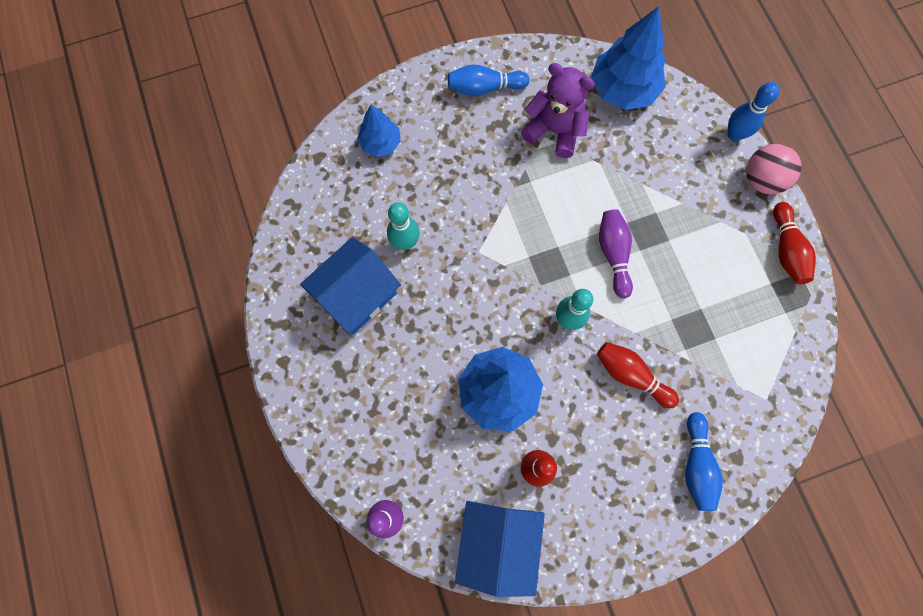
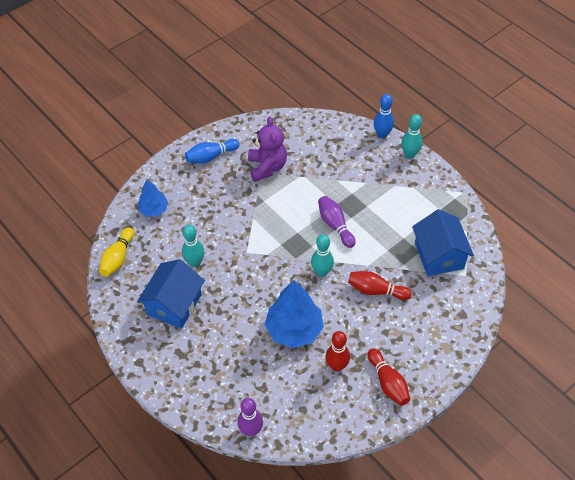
camera: 20 degrees left, 20 degrees down
(309, 199) = (118, 258): none -> yellow bowling pin
(498, 542) = (331, 419): blue house -> blue house (439, 255)
(554, 130) = (267, 167): purple teddy bear -> purple teddy bear turned 75 degrees clockwise
(623, 89) = (301, 131): blue tree -> none
(696, 465) = (439, 327): blue bowling pin -> none
(762, 180) = (409, 154): pink ball -> turquoise bowling pin
(786, 250) = (441, 188): red bowling pin -> red bowling pin (388, 382)

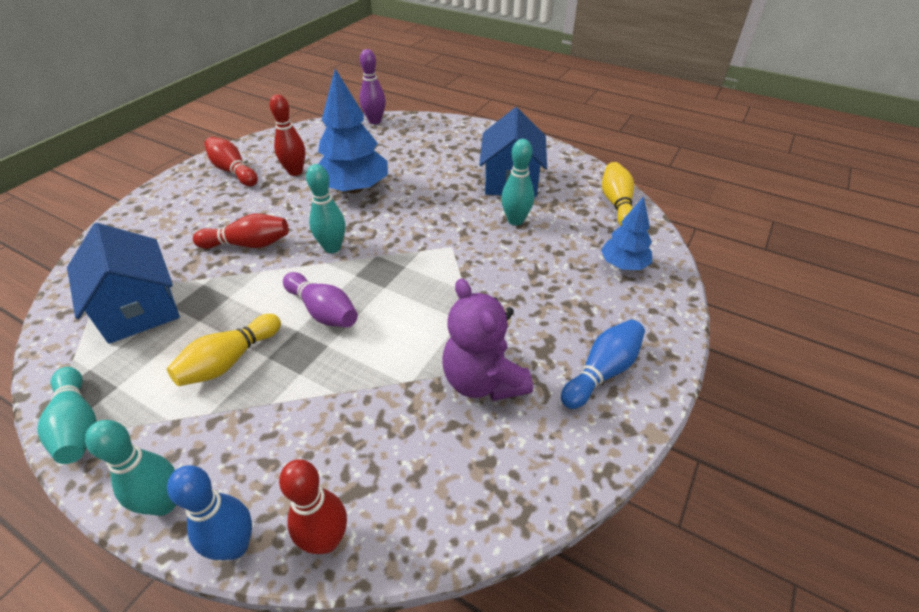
camera: 160 degrees right, 10 degrees down
(349, 128) = (326, 540): none -> red bowling pin
(386, 209) = (229, 361): none -> yellow bowling pin
(453, 195) = (78, 425): none -> turquoise bowling pin

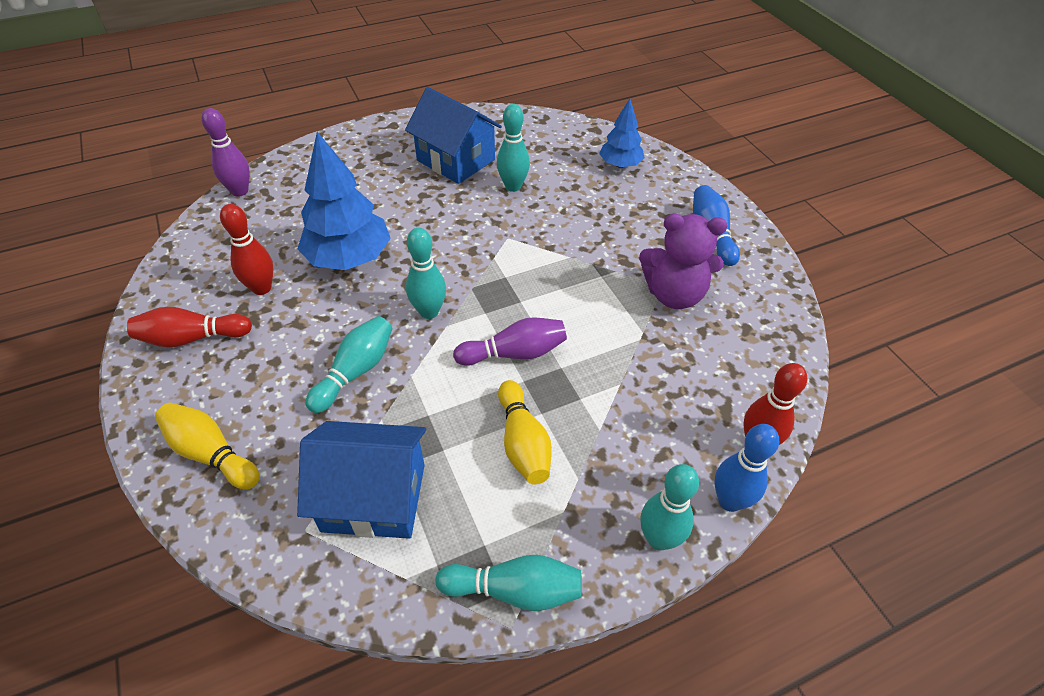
camera: 55 degrees left, 5 degrees up
(248, 244) = (355, 372): red bowling pin -> turquoise bowling pin
(617, 204) = (550, 127): yellow bowling pin -> yellow bowling pin (211, 454)

